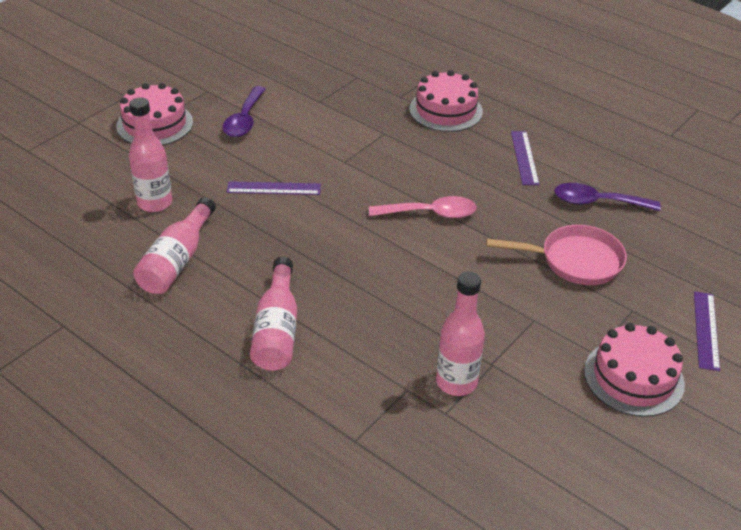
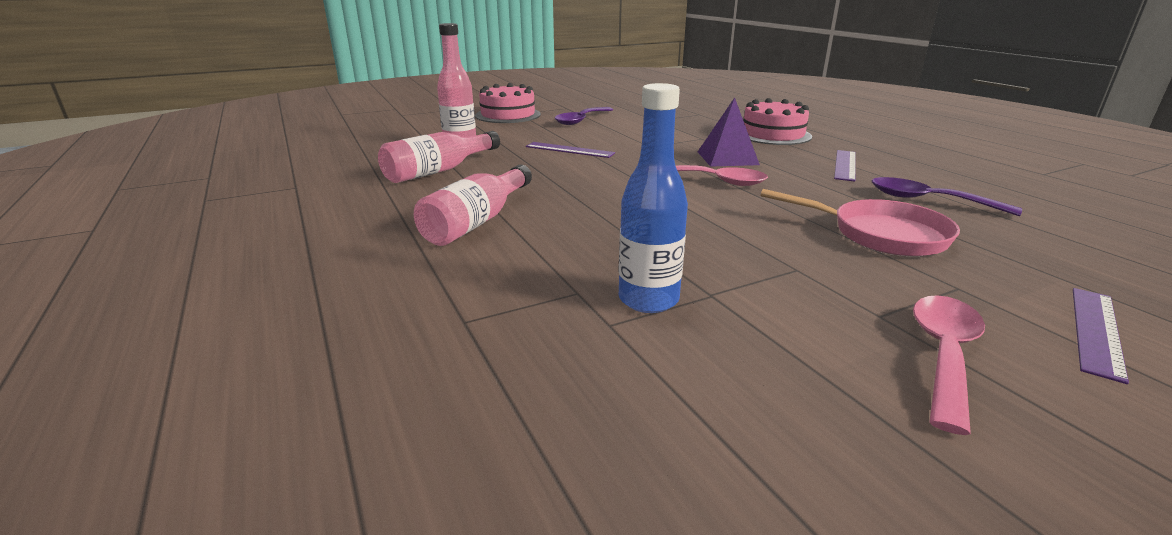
camera: 25 degrees right, 15 degrees down
(424, 169) = (727, 158): none -> purple pyramid
(456, 382) = (648, 300): pink bottle -> blue bottle
(633, 377) = (944, 355): pink cake -> pink spoon

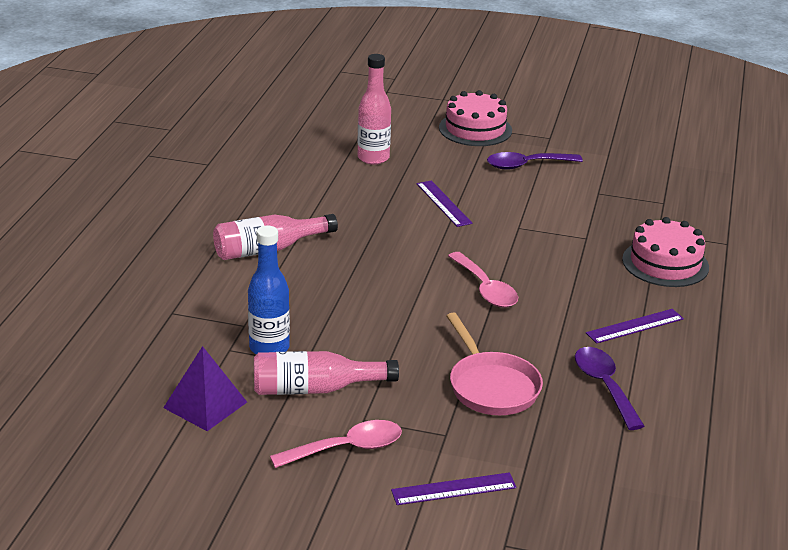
camera: 40 degrees right, 5 degrees up
(438, 171) = (313, 186): pink bottle -> pink bottle (315, 389)
(727, 158) = (552, 271): purple pyramid -> purple pyramid (205, 405)

